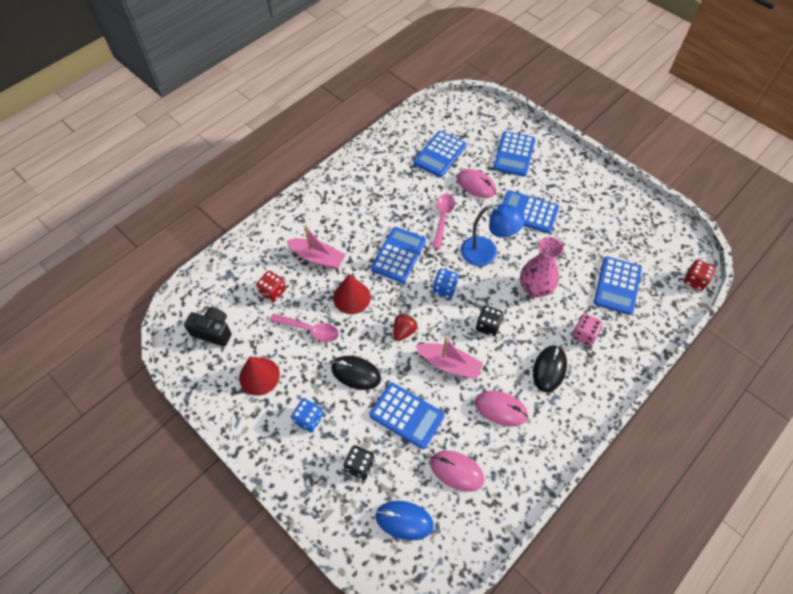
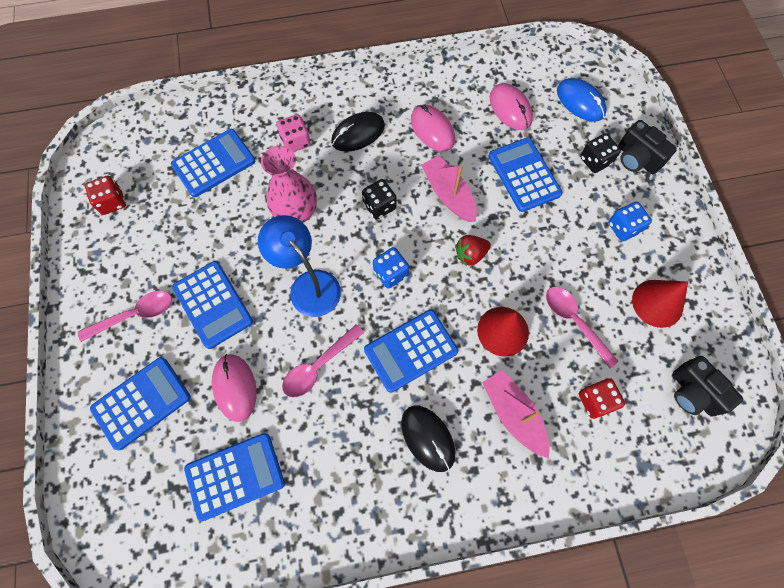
camera: 145 degrees left, 10 degrees up
(327, 491) = (636, 159): none -> black camera
(356, 373) = (550, 243): black mouse -> black mouse (427, 438)
(562, 184) = (134, 315): none -> pink spoon
(694, 280) = (137, 122): red dice -> red dice (112, 202)

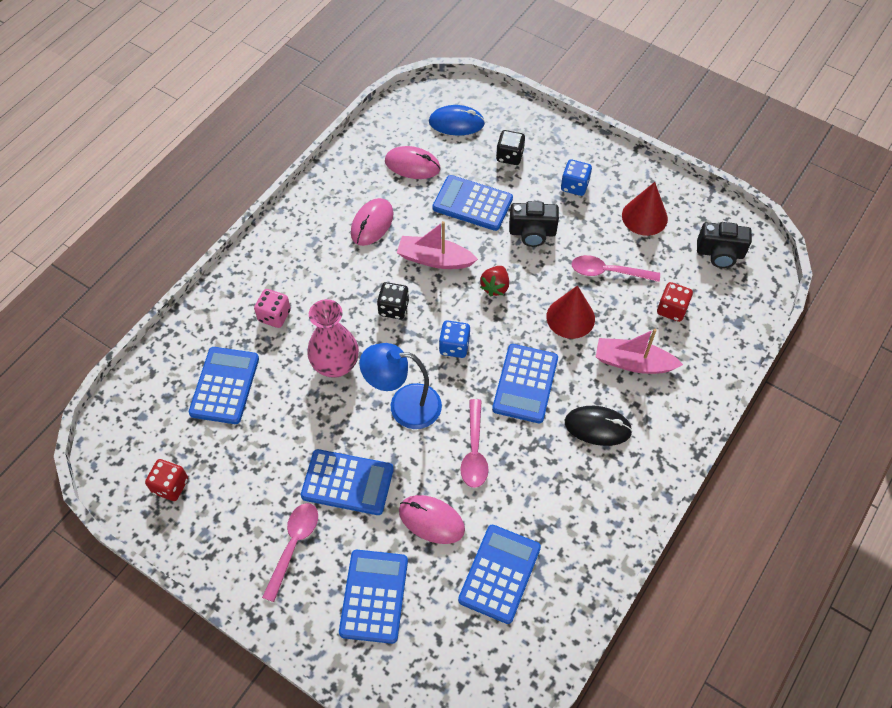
camera: 45 degrees left, 10 degrees down
(358, 133) = (318, 271): black mouse -> none
(432, 130) = (372, 224): pink mouse -> pink mouse turned 75 degrees counterclockwise
(636, 159) = (535, 133): black camera -> black camera (532, 233)

